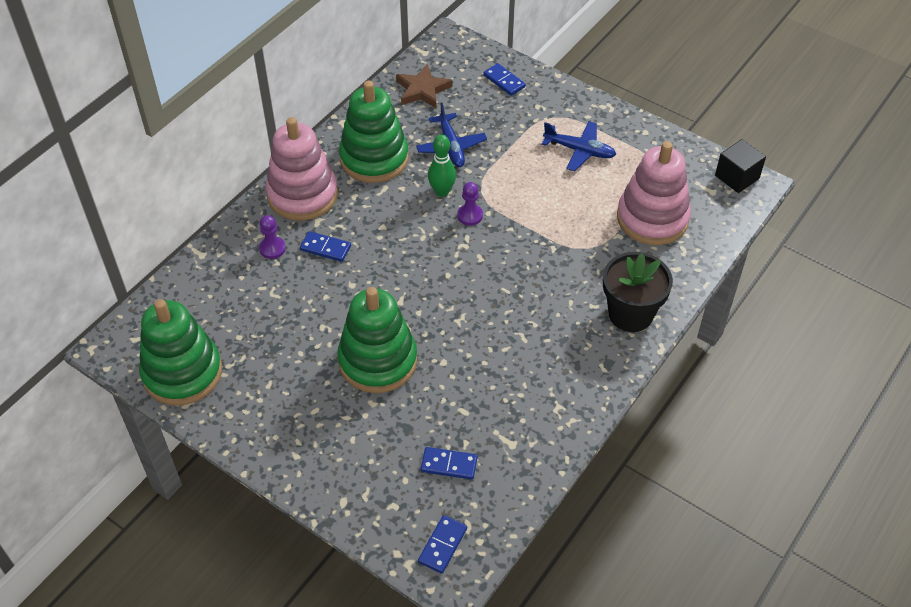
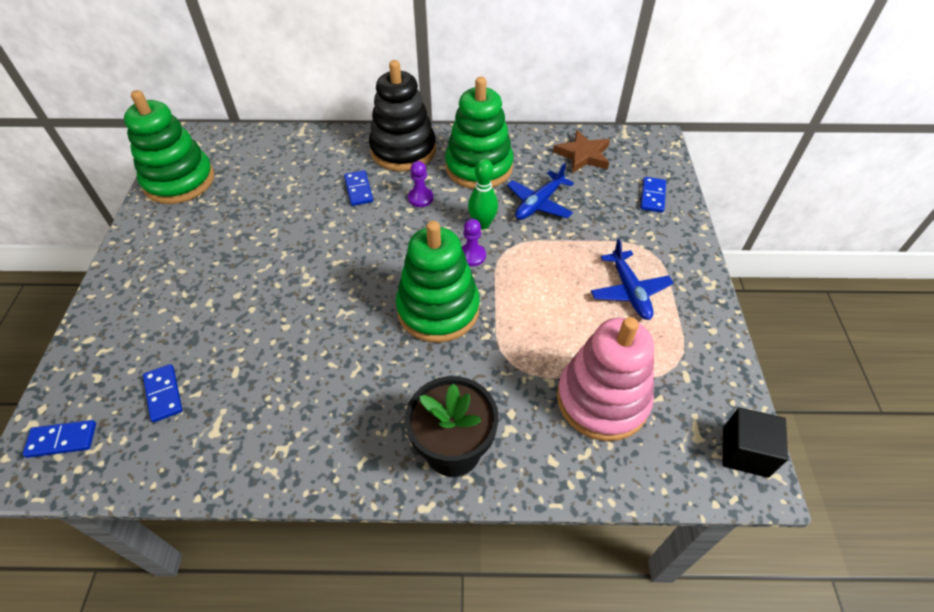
camera: 55 degrees right, 0 degrees up
(272, 248) = (335, 163): purple pawn -> purple pawn (420, 198)
(302, 195) = (403, 150): pink stacking toy -> black stacking toy
(378, 361) = (258, 282): green stacking toy -> green stacking toy (438, 309)

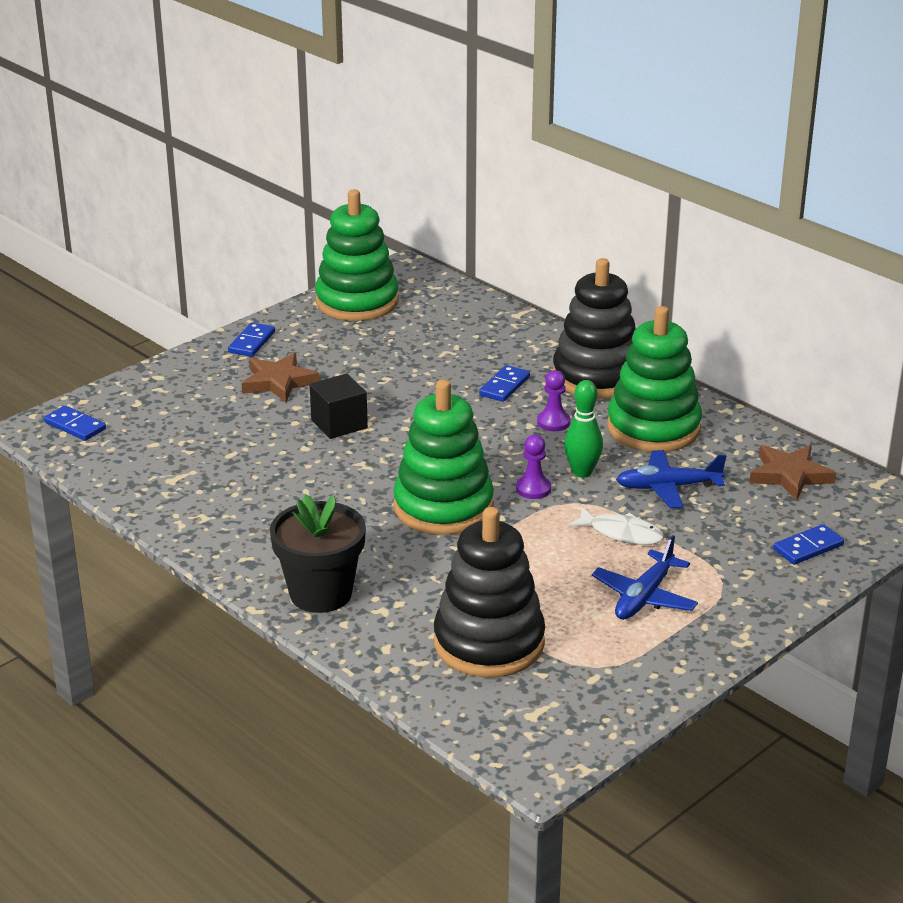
camera: 45 degrees right, 20 degrees down
(164, 394) = (167, 438): blue domino -> blue domino (252, 342)
(198, 282) = (278, 382): none -> brown star
(559, 253) = (621, 533): none -> white fish
(602, 399) = (489, 643): pink stacking toy -> black stacking toy
(745, 452) = (558, 749): black cube -> black cube (339, 424)

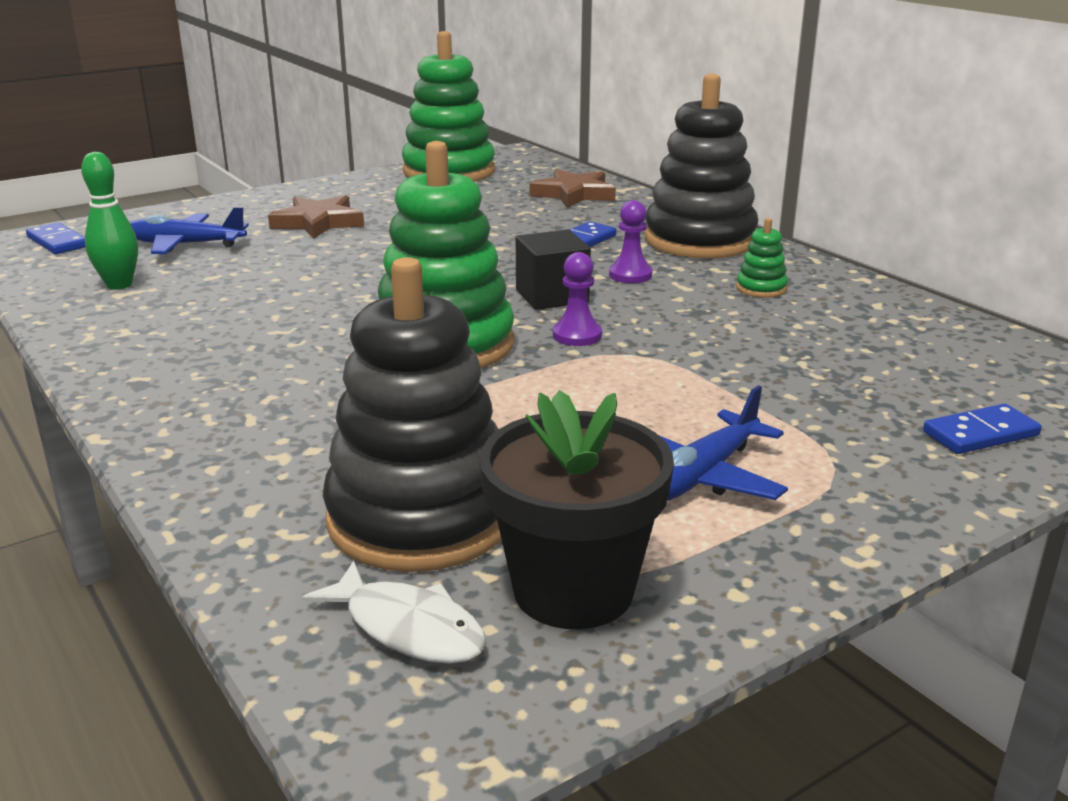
camera: 10 degrees right, 5 degrees down
(252, 342) = (313, 193): blue domino -> none
(321, 593) = (207, 427): black flower pot -> black flower pot (573, 590)
(339, 424) = (362, 260): black cube -> black cube (552, 296)
(582, 472) = (651, 324): green bowling pin -> green bowling pin (119, 285)
(621, 533) = (687, 393): white fish -> white fish (408, 628)
(653, 428) = (761, 288): green stacking toy -> green stacking toy, size x0.40
(667, 487) = (768, 348): blue plane -> blue plane (185, 245)
(789, 475) = (950, 348): brown star -> brown star (574, 194)

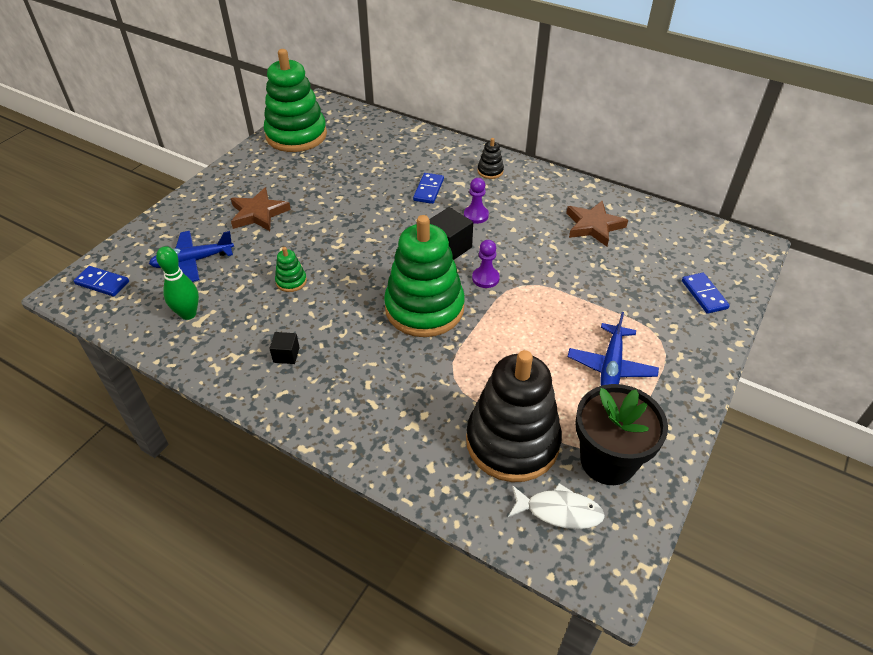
camera: 25 degrees left, 20 degrees up
(192, 345) = (286, 355): none -> black cube
(574, 194) = (390, 141): brown star -> brown star (593, 226)
(699, 240) = (490, 171): black stacking toy -> black stacking toy, size x0.40
(761, 288) = (548, 208): green stacking toy -> green stacking toy (291, 281)
(980, 434) = (704, 294): blue domino -> blue domino turned 60 degrees counterclockwise

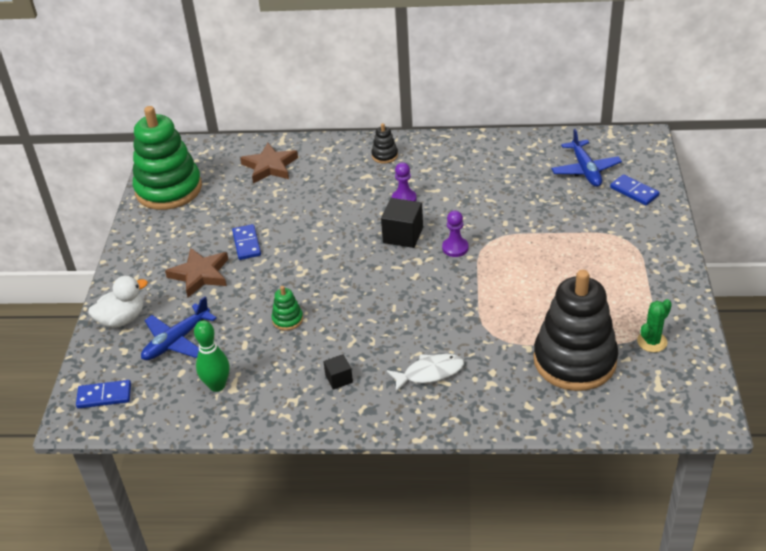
camera: 25 degrees left, 5 degrees down
(171, 225) = (122, 319): none -> white duck
(424, 308) = (424, 293): green stacking toy -> none
(428, 190) = (343, 193): blue domino -> blue domino (247, 244)
(559, 511) = (644, 391): white fish -> white fish (430, 373)
(593, 226) = (509, 170): brown star -> brown star (270, 166)
(608, 460) = (652, 342): black flower pot -> green cactus
(611, 367) = (605, 275): blue plane -> blue plane (585, 170)

